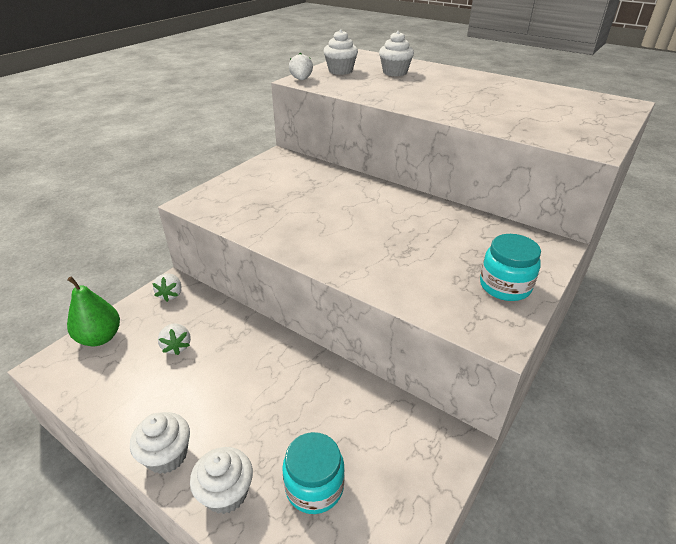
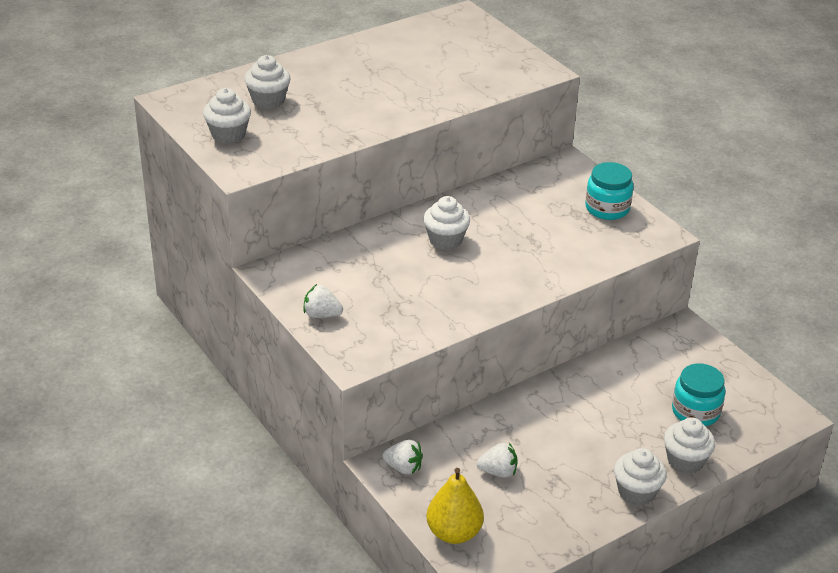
camera: 70 degrees left, 0 degrees up
(100, 337) = (454, 533): green pear -> yellow pear
(301, 80) = (240, 170): white strawberry -> white strawberry (321, 315)
(369, 209) = (445, 240): none -> white cupcake

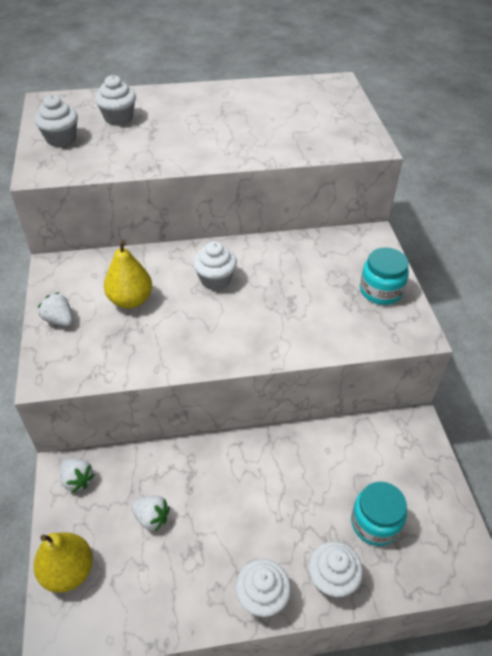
camera: 25 degrees right, 10 degrees up
(377, 279) = (130, 300): none -> yellow pear

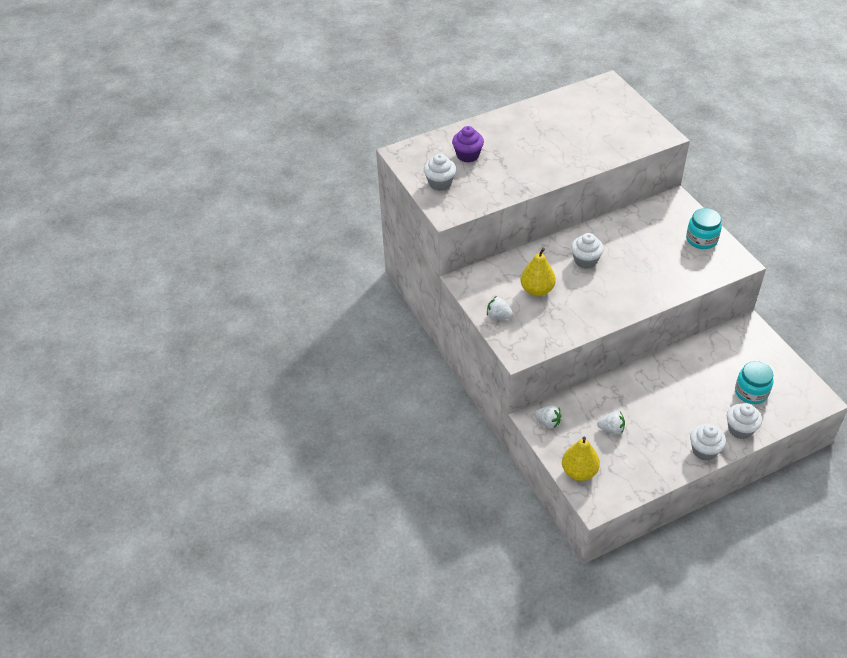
camera: 15 degrees left, 0 degrees up
(118, 118) = (467, 155): white cupcake -> purple cupcake

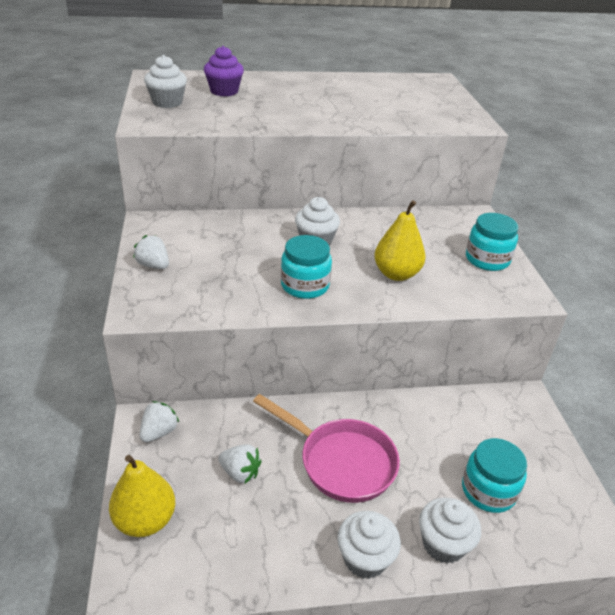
camera: 15 degrees right, 10 degrees down
(537, 290) = (228, 253): yellow pear -> yellow pear (396, 274)
(548, 422) = (159, 432): white strawberry -> white strawberry turned 105 degrees counterclockwise
(602, 300) = (305, 285): none -> turquoise jar
(663, 403) = (341, 462): none -> pink pan

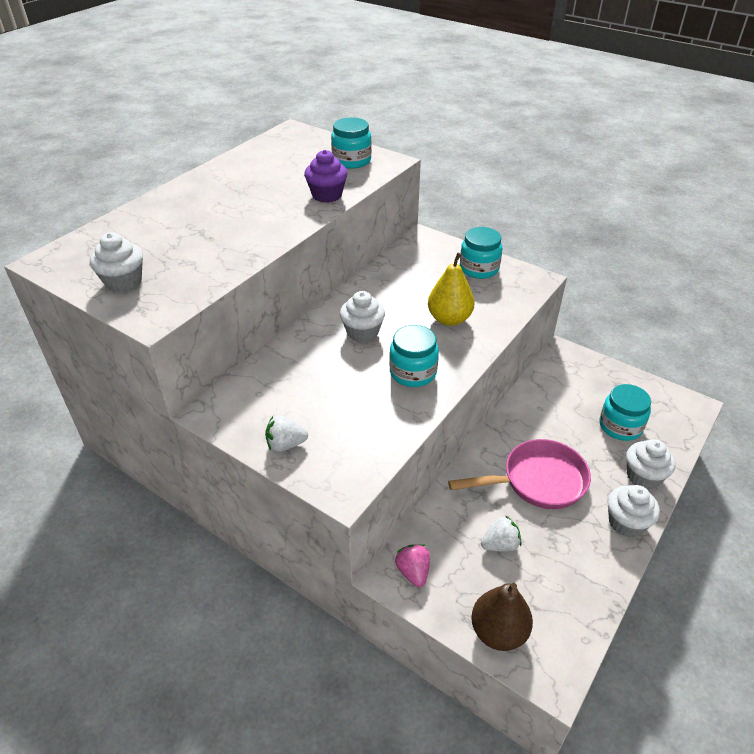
camera: 45 degrees left, 5 degrees up
(145, 520) = (498, 631): yellow pear -> brown pear
(159, 432) = (413, 572): white strawberry -> pink strawberry
(224, 91) = (151, 239): purple cupcake -> purple cupcake (327, 195)
(445, 112) = (351, 160): none -> turquoise jar

